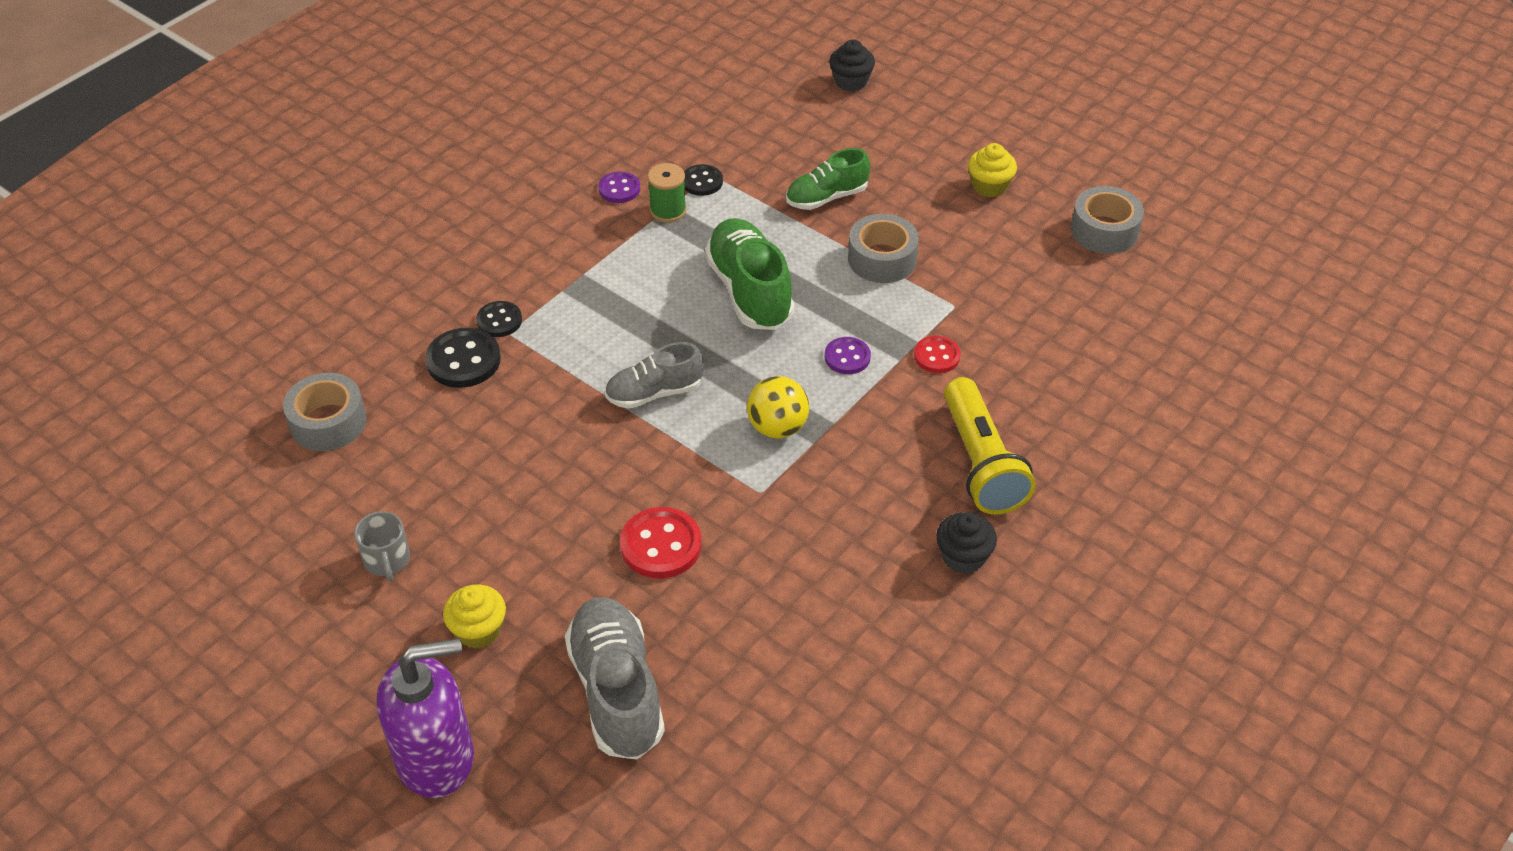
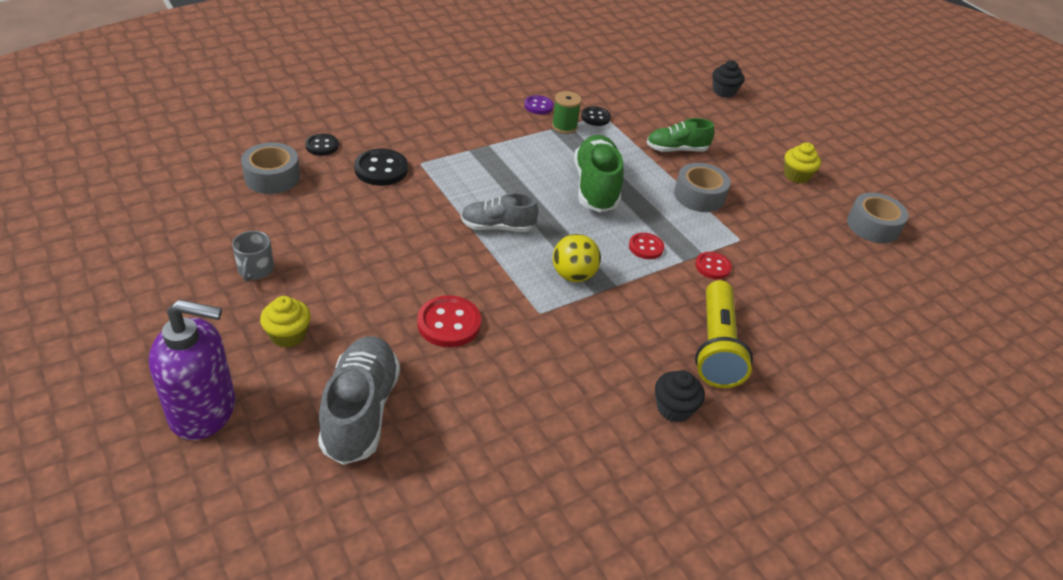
camera: 15 degrees right, 5 degrees down
(499, 321) = (418, 154): black button -> black button (322, 146)
(847, 357) = (646, 247): purple button -> red button

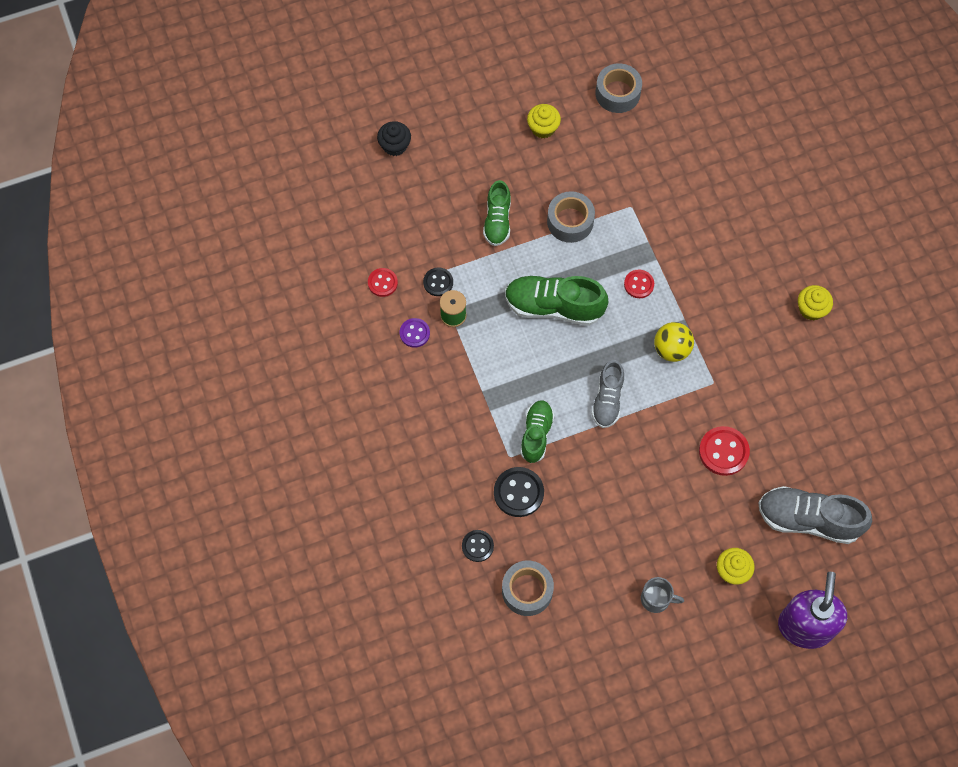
camera: 75 degrees left, 25 degrees up
(447, 179) = (536, 434): none -> green shoe
(674, 408) = (811, 309): black cupcake -> yellow cupcake
(713, 267) = (665, 238): red button -> red button (382, 283)
(716, 347) = (754, 263): yellow flashlight -> none

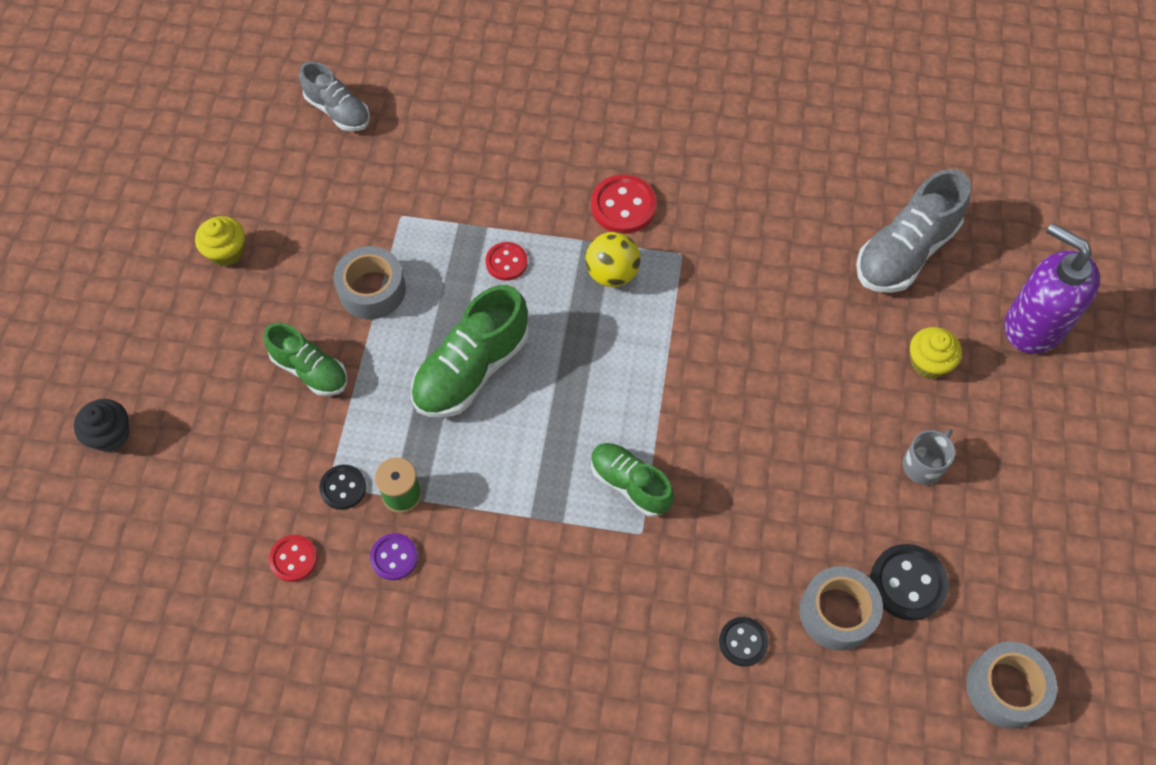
camera: 60 degrees left, 5 degrees down
(518, 492) = (697, 549): black button -> black button (908, 583)
(607, 400) = (634, 377): grey shoe -> grey shoe (338, 111)
(617, 93) = (246, 150): grey tape -> grey tape (1005, 688)
(723, 451) = (774, 291): red button -> red button (623, 206)
(811, 309) = (653, 113): yellow cupcake -> none

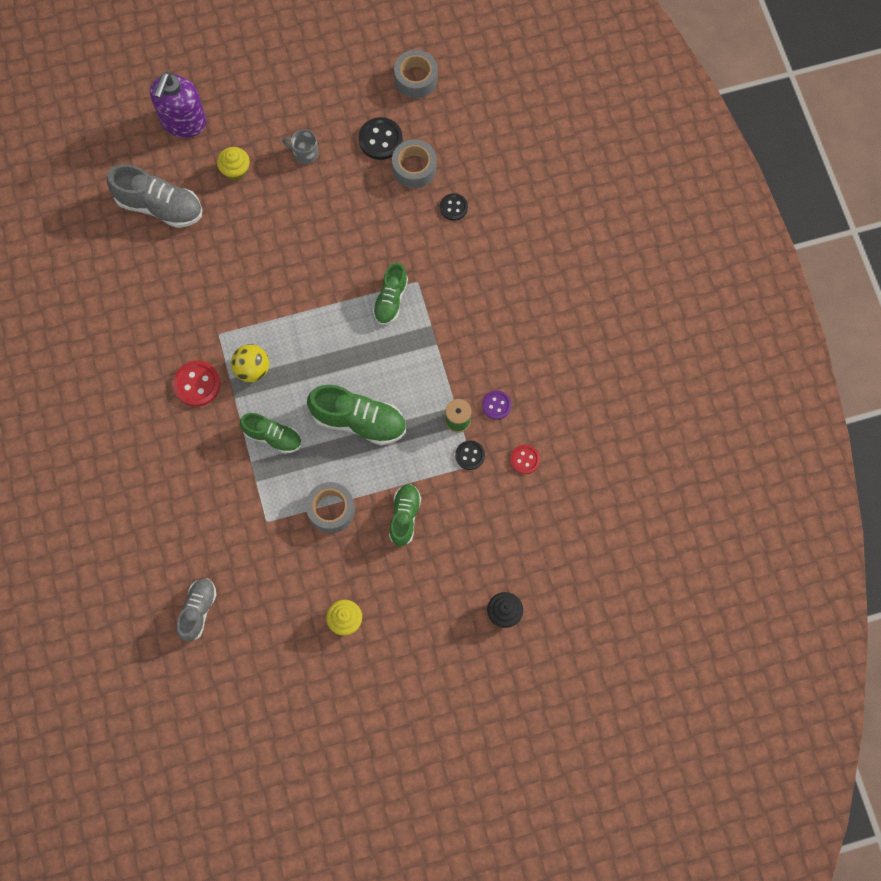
camera: 115 degrees left, 10 degrees up
(506, 262) = (273, 437): red button -> green shoe

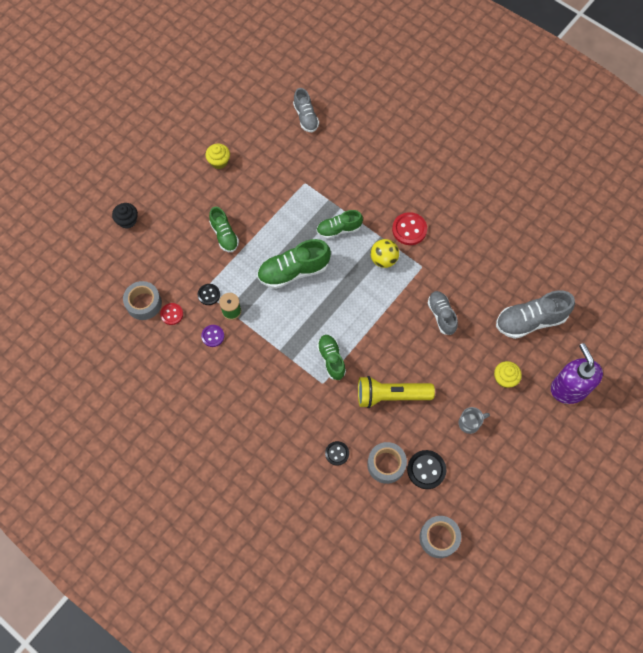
camera: 145 degrees right, 5 degrees down
(243, 270) = (441, 315): none -> grey shoe
(331, 510) = (271, 212): grey tape -> grey tape (144, 303)
(359, 226) = (391, 396): none -> yellow flashlight

